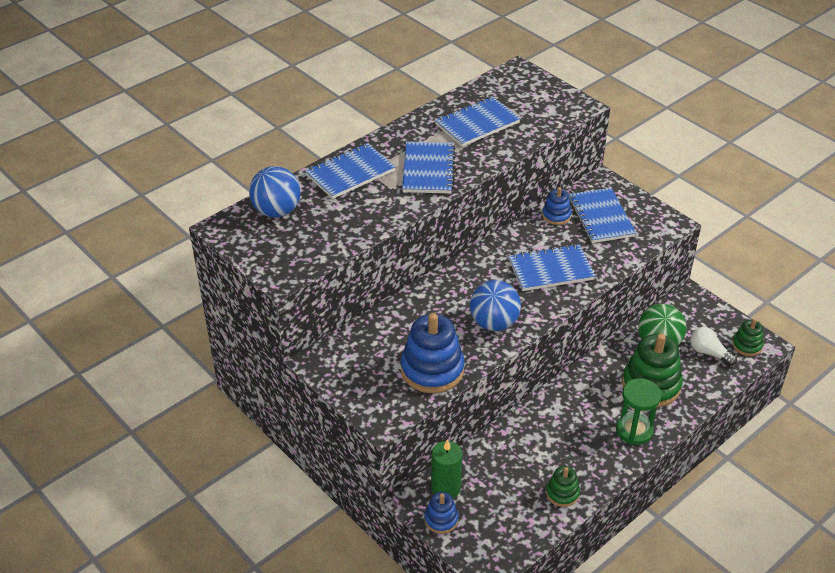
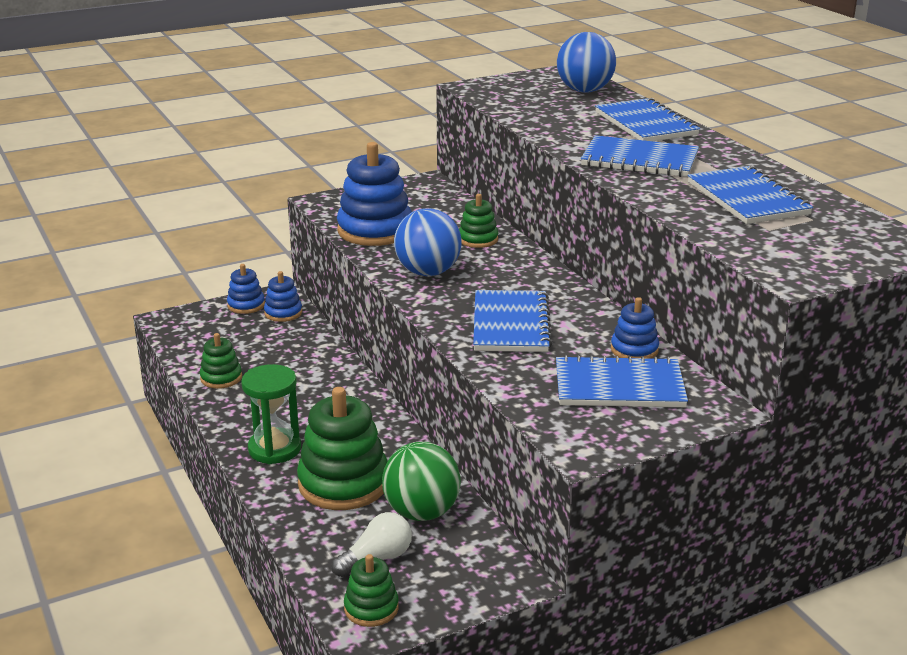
camera: 105 degrees right, 15 degrees down
(427, 307) = (478, 239): none -> green stacking toy
(446, 488) = (283, 313): green candle -> blue stacking toy

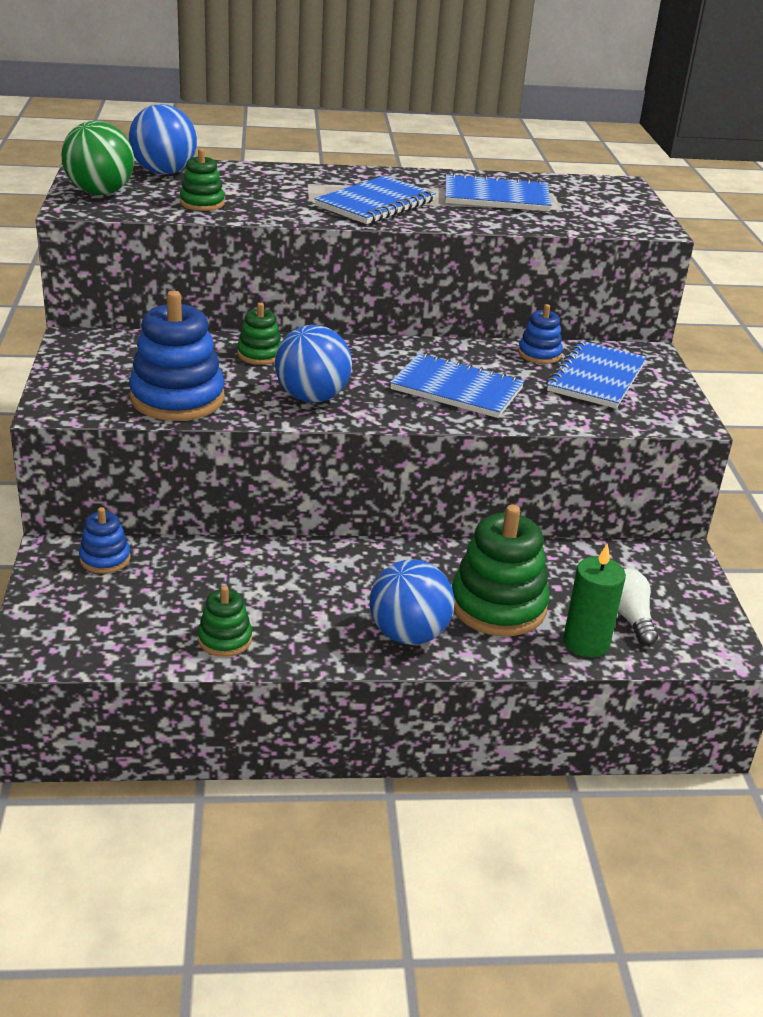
camera: 70 degrees left, 5 degrees up
(246, 305) = (55, 581): blue stacking toy -> none
(274, 449) = (408, 634): green hourglass -> blue ball
(320, 539) = (586, 642): none -> green candle
(371, 608) = (699, 639): green stacking toy -> green stacking toy (202, 203)
(421, 512) = (568, 574): green ball -> green ball (100, 192)
(646, 124) = (287, 178): blue notebook -> none

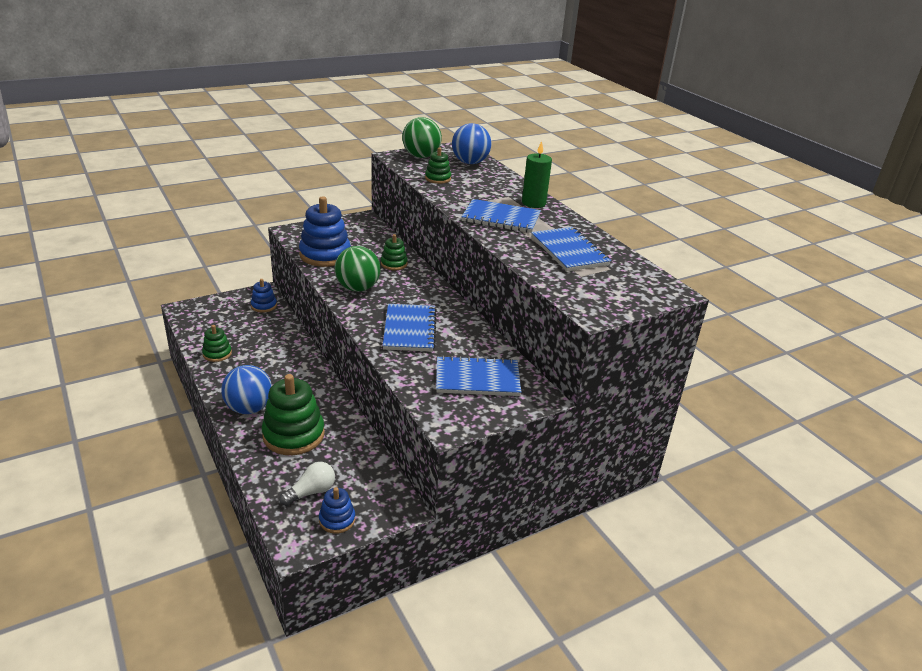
camera: 65 degrees right, 0 degrees up
(312, 397) = (358, 288): blue ball -> green ball
(539, 354) = (490, 351): blue stacking toy -> blue stacking toy (337, 520)
(586, 642) = (274, 477): green candle -> green candle (533, 203)

